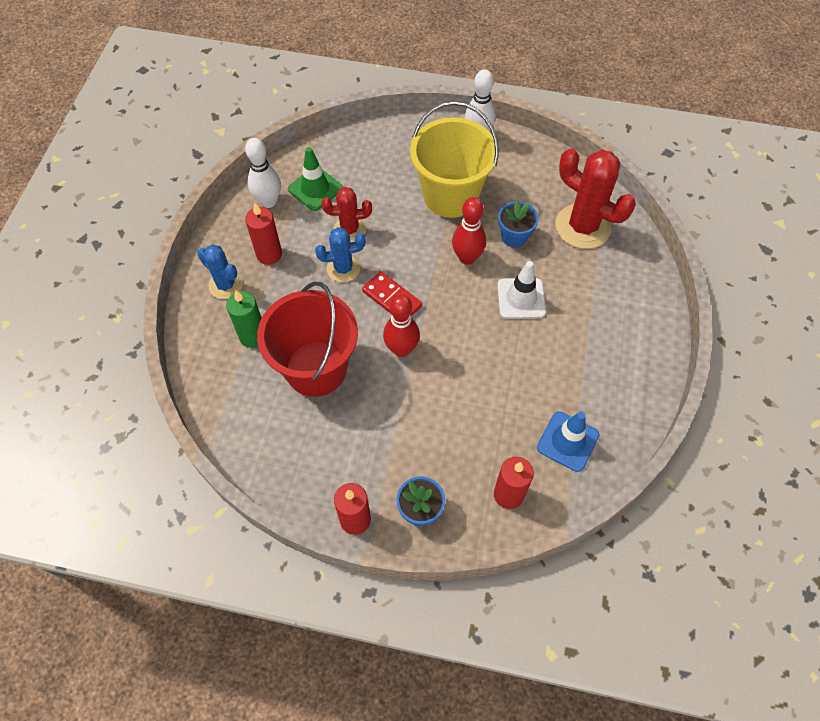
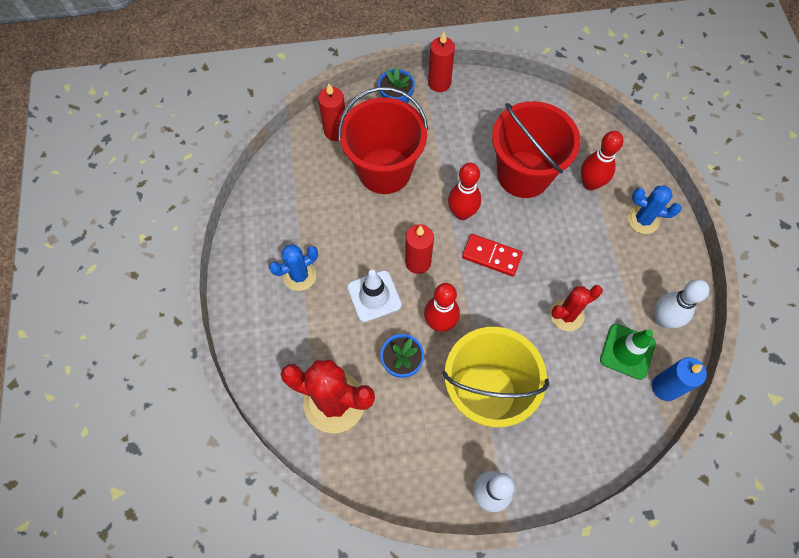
camera: 160 degrees right, 5 degrees up
(253, 336) = (590, 183): green candle -> red bowling pin
(269, 254) = (625, 262): red candle -> red candle (418, 262)
(301, 157) = (665, 387): none -> blue candle
(343, 268) = (550, 271): blue cactus -> blue cactus (299, 275)
(466, 424) = (384, 170): none -> red bucket
(567, 441) = (300, 182): blue traffic cone -> none

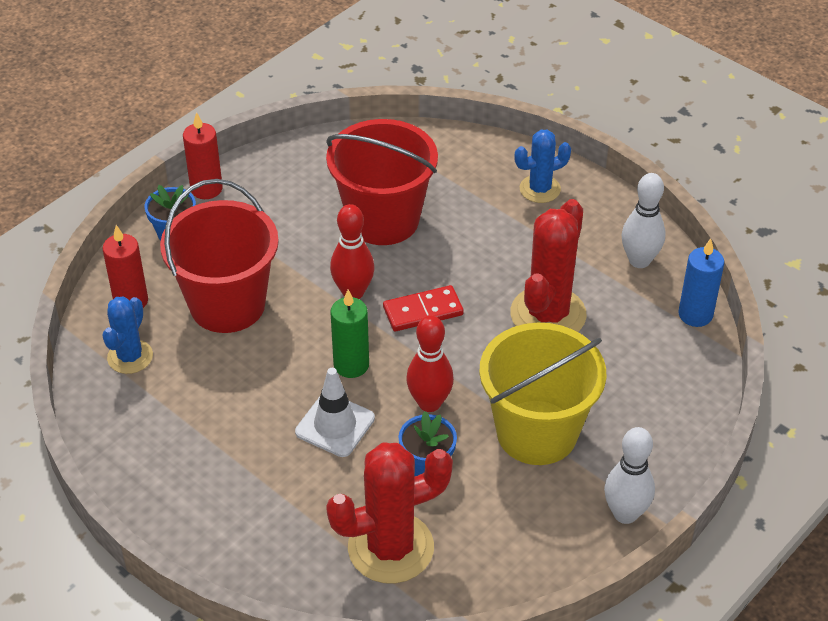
camera: 40 degrees left, 20 degrees down
(299, 275) = (230, 461): blue cactus -> blue cactus (130, 357)
(418, 262) = (351, 365): red candle -> green candle
(566, 315) = (548, 314): red cactus -> red cactus, size x1.71
(590, 183) = (458, 188): red bowling pin -> none
(627, 351) = (633, 308): green traffic cone -> none

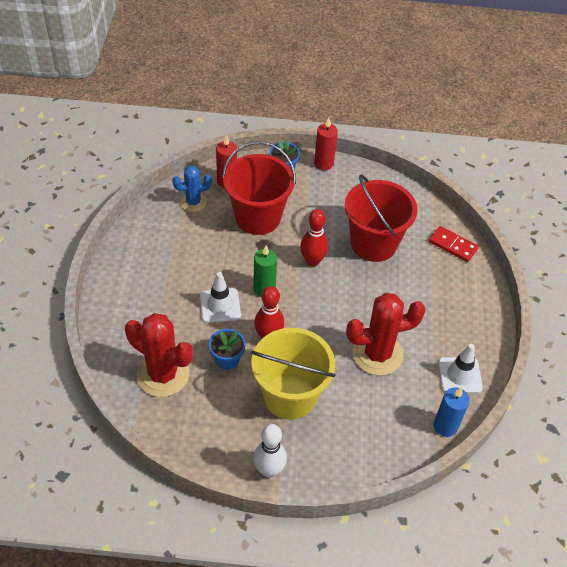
camera: 50 degrees right, 5 degrees up
(423, 311) = (327, 297): red domino -> red domino (453, 245)
(540, 189) = (466, 298): blue cactus -> none
(639, 260) = (459, 375): white bowling pin -> white traffic cone

